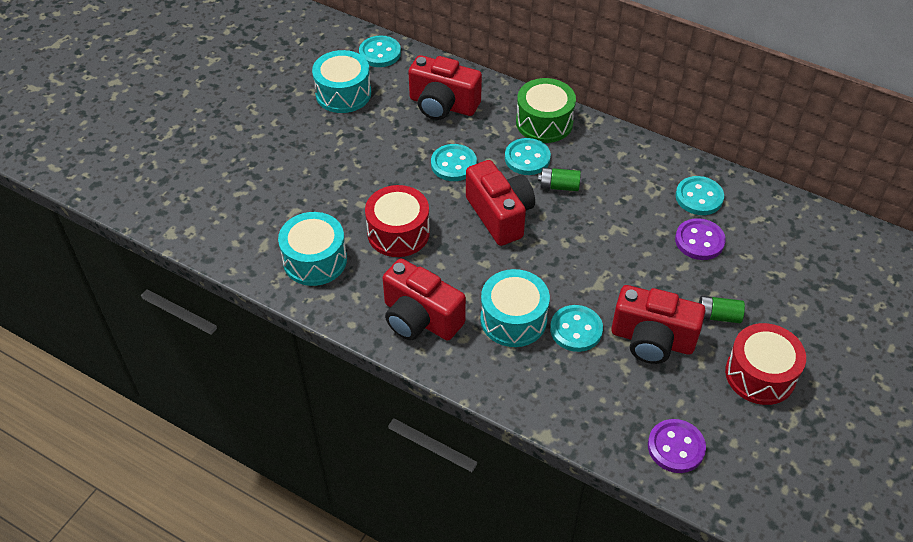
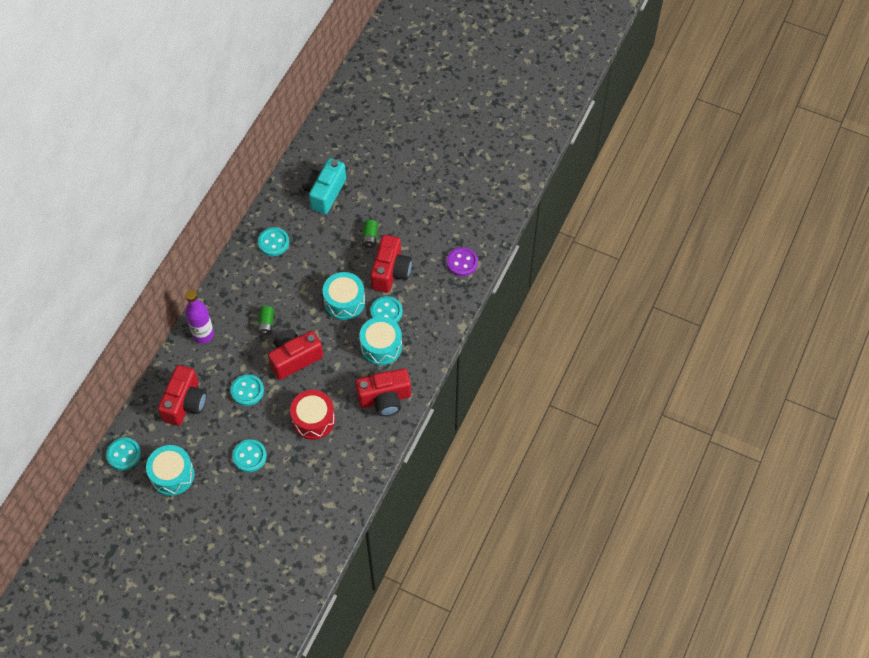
camera: 95 degrees left, 10 degrees up
(315, 260) = (341, 469): turquoise drum -> turquoise drum (344, 301)
(420, 319) = (385, 399): red camera -> red camera turned 45 degrees clockwise
(527, 158) = (240, 344): turquoise button -> turquoise button (249, 456)
(544, 122) = (203, 335): green drum -> purple bottle
(699, 241) = (311, 244): purple button -> none
(760, 375) = (410, 219): red drum -> none
(799, 261) = (324, 193): none -> turquoise camera

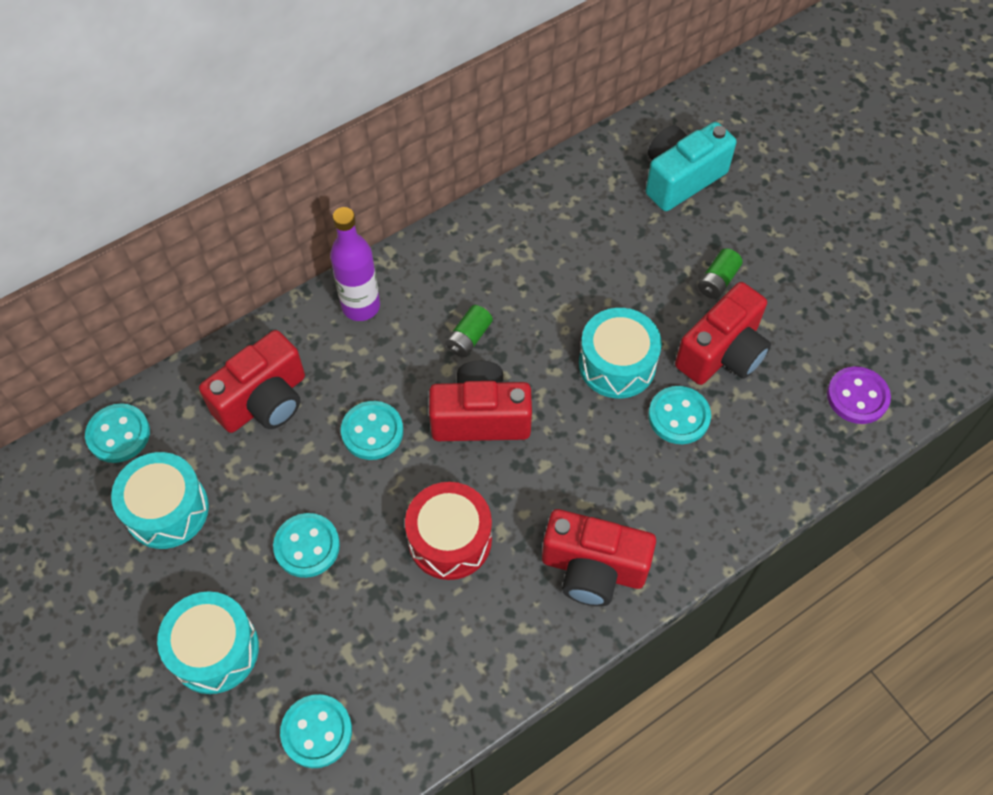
camera: 30 degrees right, 0 degrees up
(273, 242) = (556, 217): turquoise button -> turquoise button (316, 731)
(381, 346) = (637, 471): turquoise drum -> turquoise drum (215, 650)

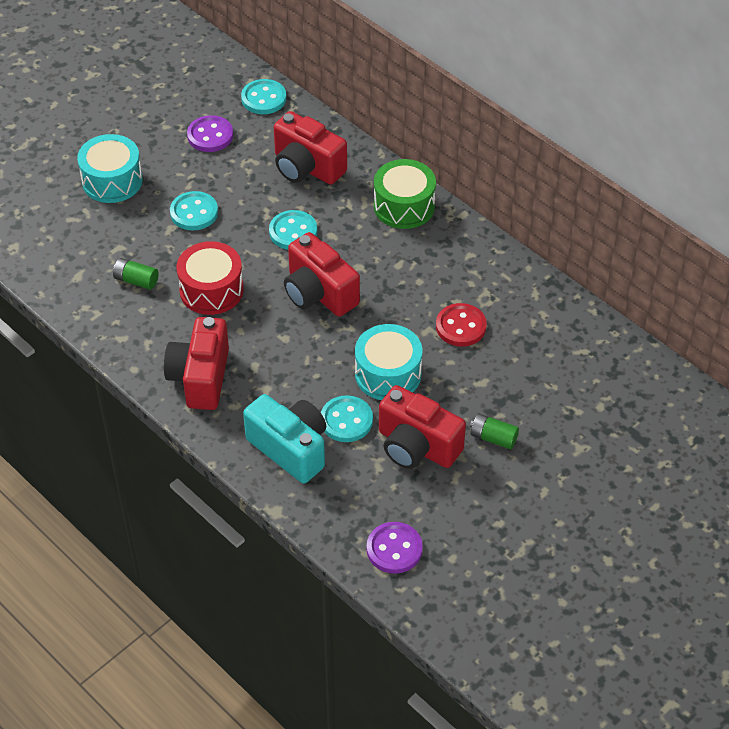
camera: 80 degrees right, 10 degrees down
(167, 510) = (210, 135): turquoise drum -> purple button
(316, 731) = (61, 242): turquoise button -> none
(361, 306) = (404, 206): purple bottle -> green drum
(469, 338) = (390, 276): green battery -> green battery (136, 280)
(480, 417) = (319, 293): red camera -> red camera turned 150 degrees clockwise
(559, 282) = (461, 326): none -> red button
(681, 178) = (603, 402): turquoise camera -> turquoise camera (290, 448)

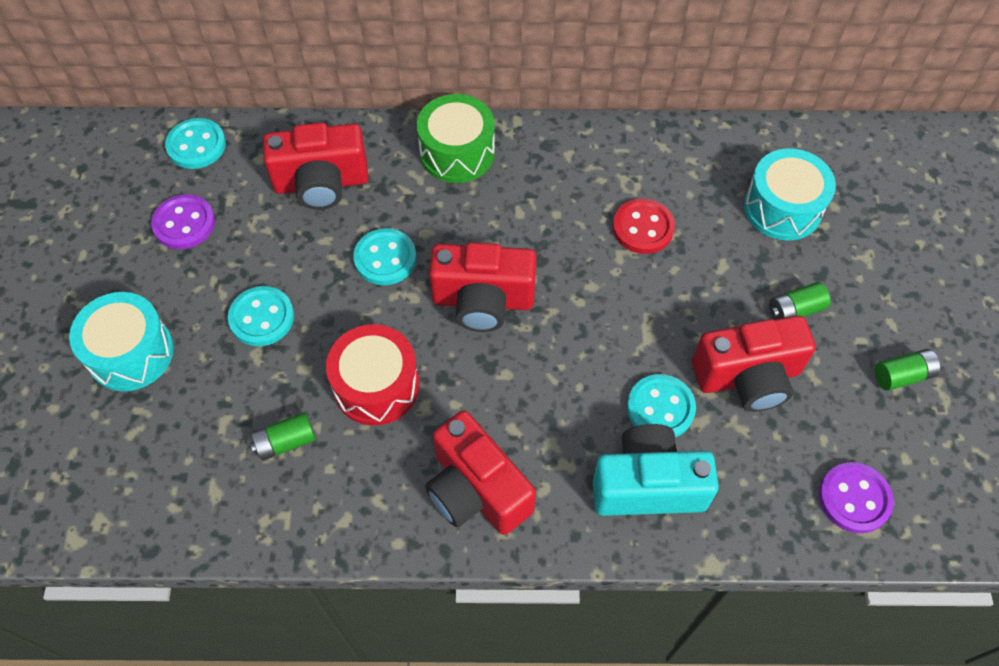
camera: 45 degrees left, 10 degrees up
(388, 374) = (639, 328): turquoise drum -> turquoise drum (782, 208)
(511, 520) = (902, 375): none -> green battery

